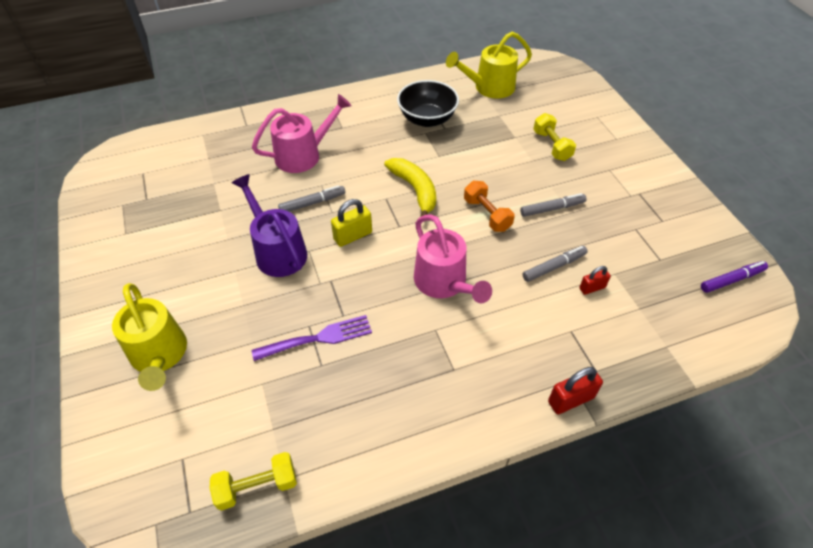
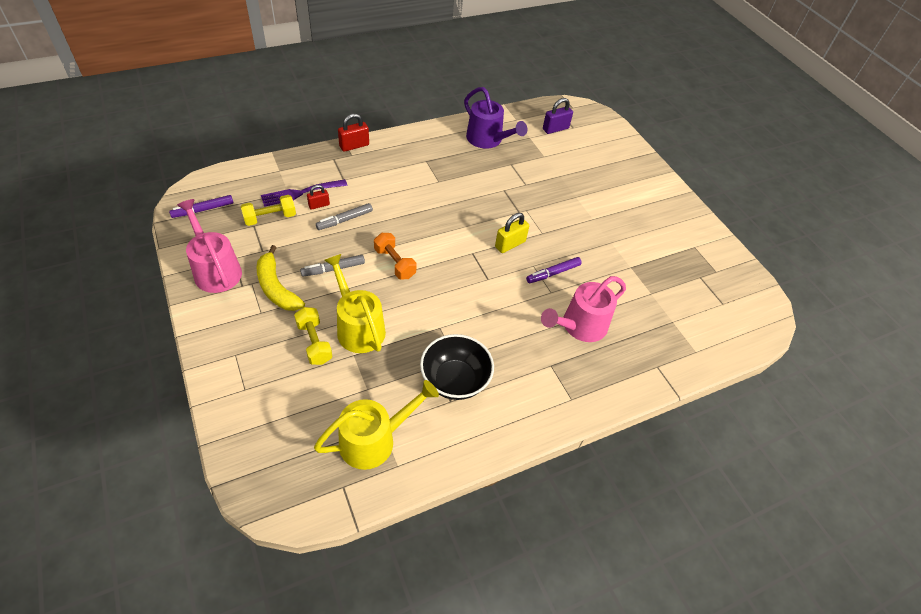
camera: 170 degrees right, 0 degrees up
(159, 355) = (614, 170): yellow watering can -> yellow watering can (358, 327)
(217, 453) = (555, 129): none -> purple padlock
(257, 486) = (529, 117): yellow dumbbell -> yellow dumbbell (270, 218)
(277, 251) = (567, 232): purple watering can -> purple watering can (488, 140)
(312, 203) = (553, 273): grey marker -> purple marker
(318, 338) = (517, 177): purple fork -> purple fork (300, 193)
(415, 190) = (461, 287): yellow banana -> yellow banana (276, 288)
(444, 283) = (433, 209): pink watering can -> pink watering can (215, 269)

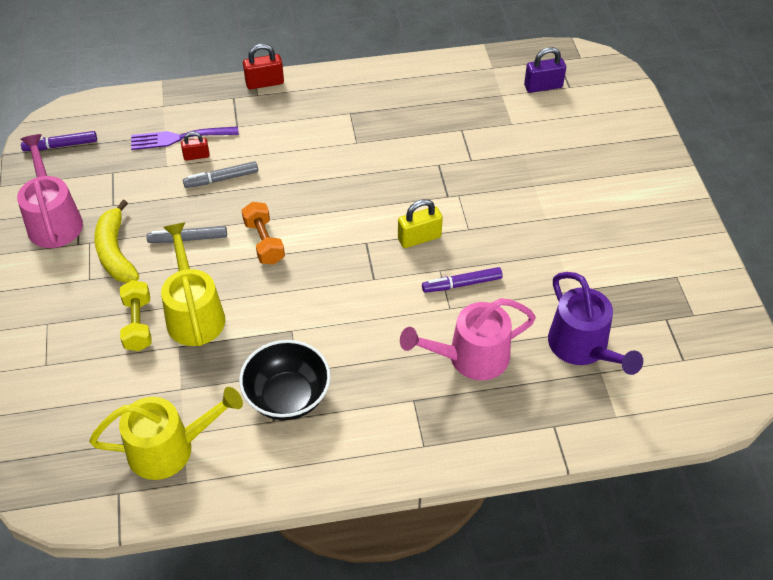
camera: 20 degrees right, 0 degrees up
(270, 218) = (134, 165): yellow dumbbell -> none
(488, 140) = (442, 93): purple watering can -> purple watering can (583, 347)

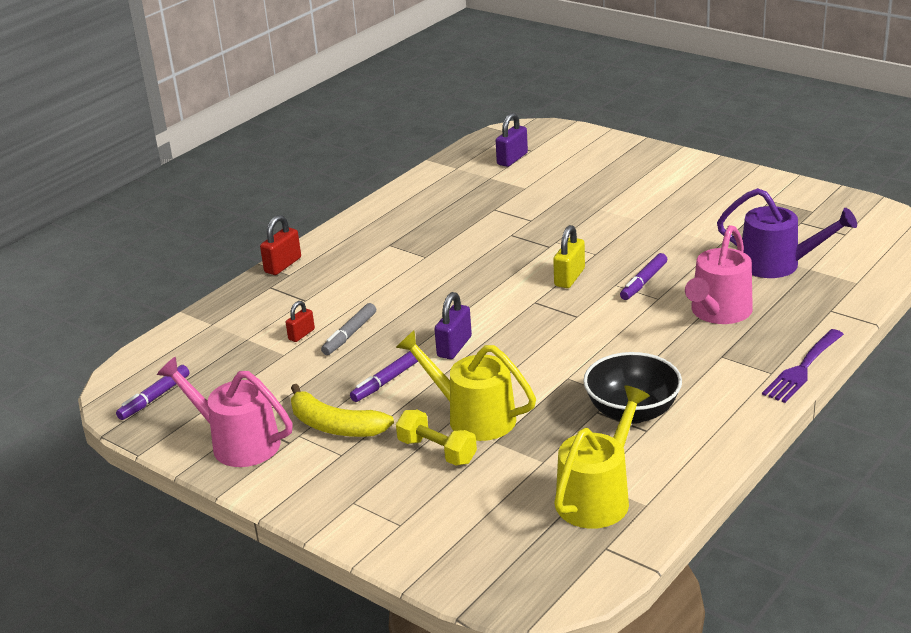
camera: 40 degrees left, 20 degrees down
(179, 138) = (265, 333): purple fork -> purple fork (802, 369)
(188, 239) = (386, 381): grey marker -> purple marker
(264, 242) = (454, 347): orange dumbbell -> purple padlock

